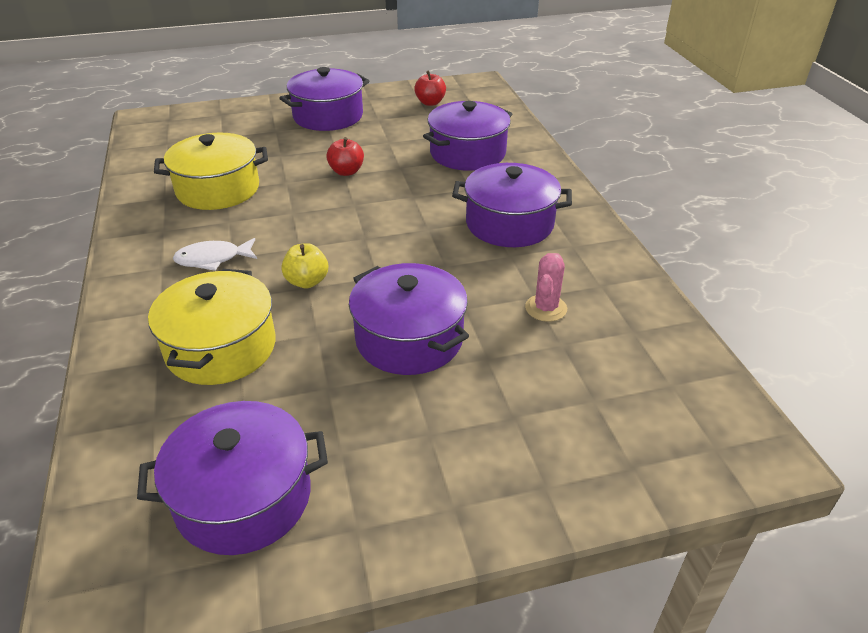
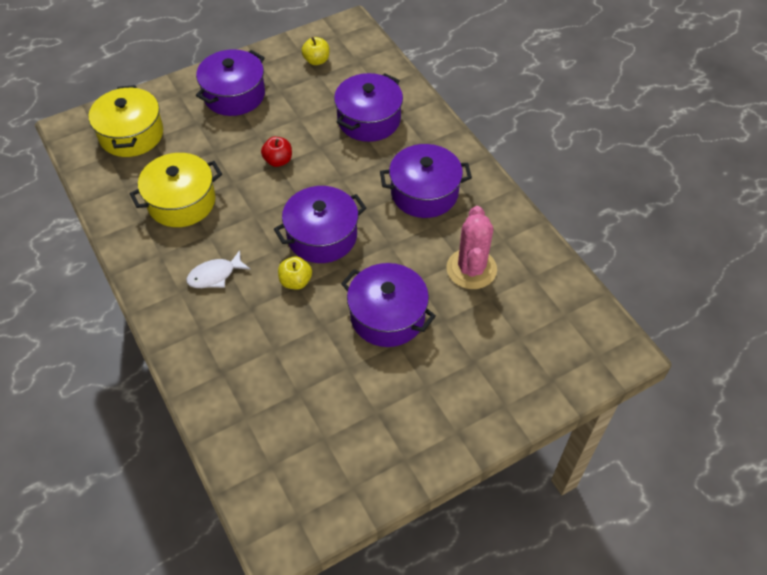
camera: 15 degrees left, 15 degrees up
(221, 348) = (261, 353): yellow pot -> yellow pot (131, 134)
(243, 497) = (330, 456): purple pot -> purple pot (322, 236)
(430, 102) = (316, 60): red apple -> yellow apple
(546, 308) = (471, 269): pink cactus -> pink cactus, size x1.71

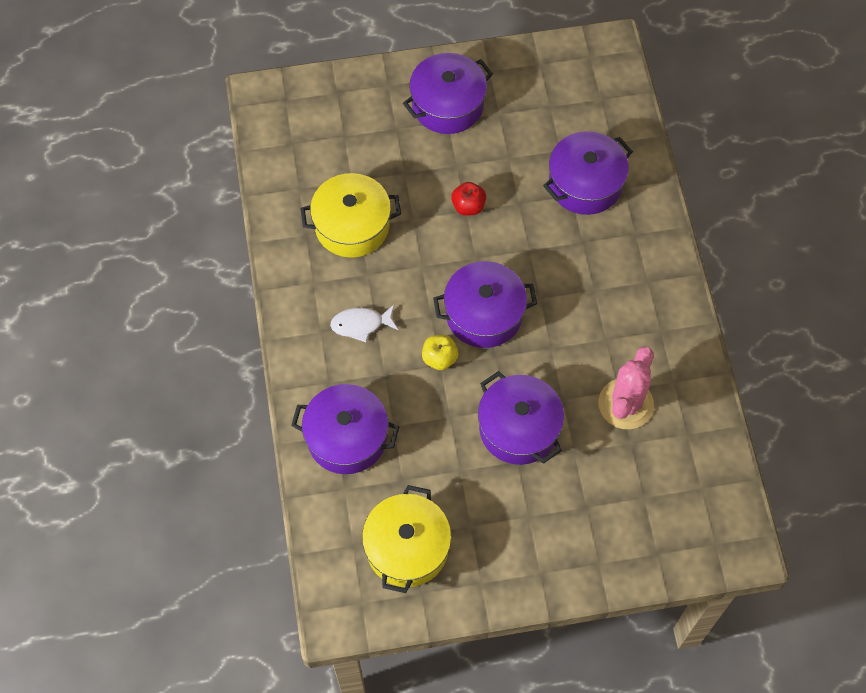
camera: 20 degrees right, 10 degrees up
(131, 134) = (323, 123): yellow pot -> yellow pot (407, 548)
(316, 60) = (554, 85): yellow apple -> none
(424, 193) = (611, 297): purple pot -> purple pot (347, 437)

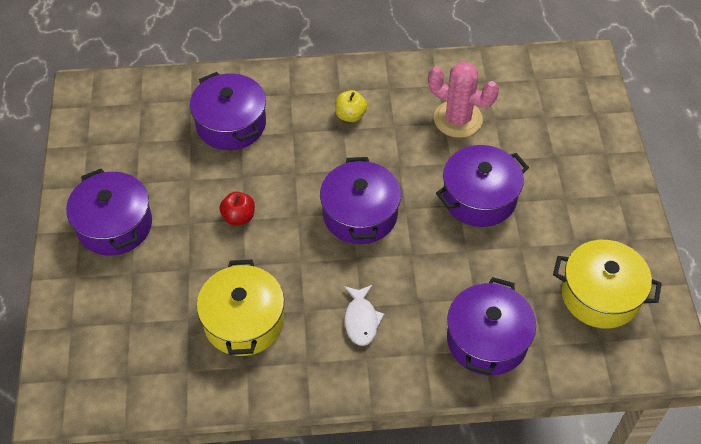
camera: 85 degrees left, 10 degrees down
(439, 358) = (404, 254): yellow apple -> yellow apple (350, 115)

